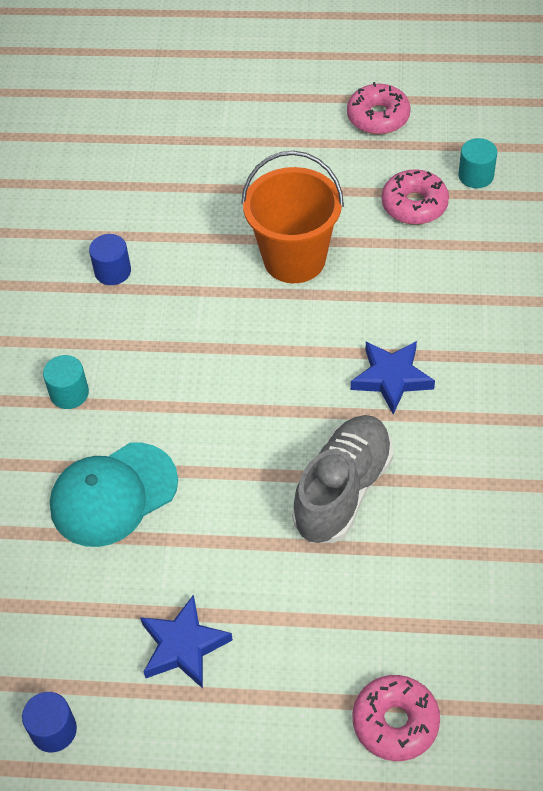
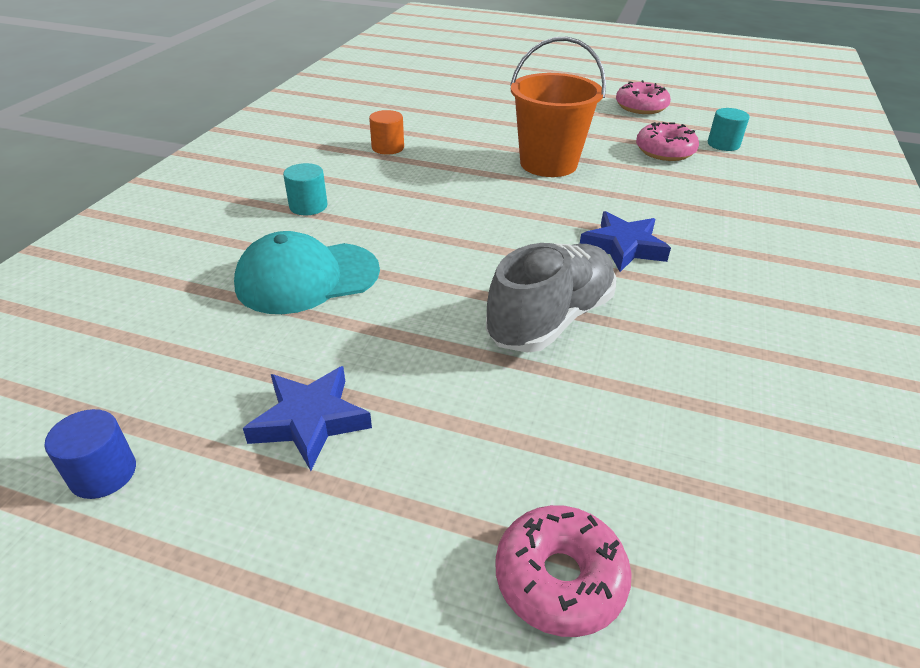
camera: 10 degrees right, 15 degrees down
(112, 271) = (388, 148): blue cylinder -> orange cylinder

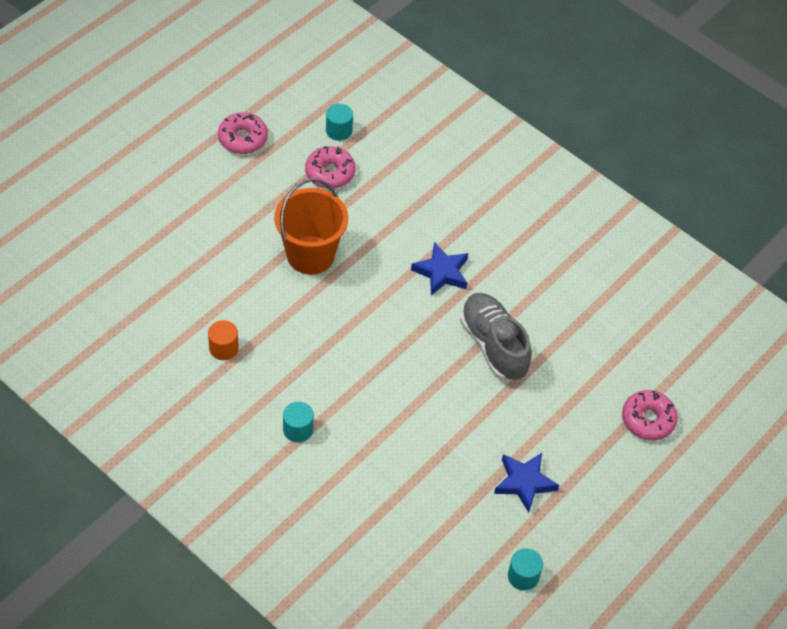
camera: 70 degrees left, 15 degrees up
(103, 473) = (523, 576): blue cylinder -> turquoise cylinder
(307, 278) = (394, 453): turquoise cap -> none

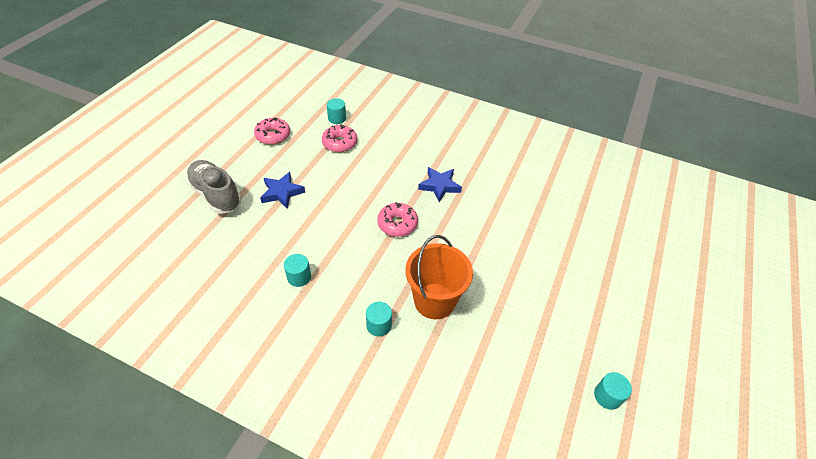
camera: 15 degrees left, 5 degrees down
(223, 348) = (299, 277): orange cylinder -> turquoise cylinder
(310, 255) = (344, 196): orange bucket -> orange bucket (434, 301)
(493, 345) = (496, 224): grey shoe -> grey shoe (216, 195)
(524, 483) = (568, 317): blue star -> blue star (282, 192)
(648, 420) = (625, 247): pink donut -> pink donut (397, 224)

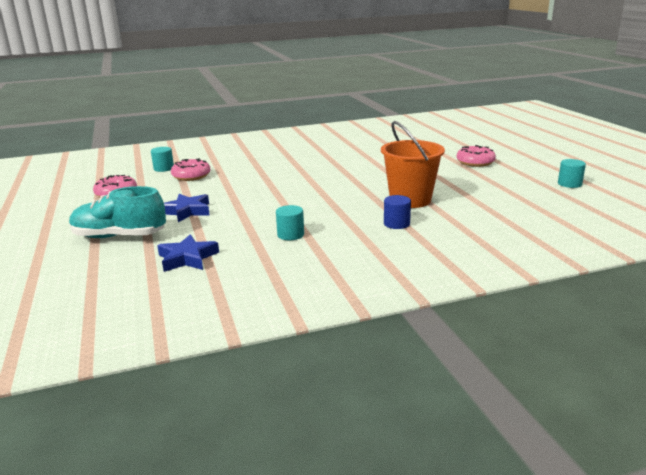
camera: 40 degrees left, 25 degrees down
(216, 195) = (119, 236): grey shoe -> turquoise shoe
(379, 325) = (396, 224): turquoise cylinder -> blue cylinder
(397, 224) = (316, 186): pink donut -> pink donut (475, 162)
(439, 186) = (313, 164): blue star -> blue star (187, 258)

